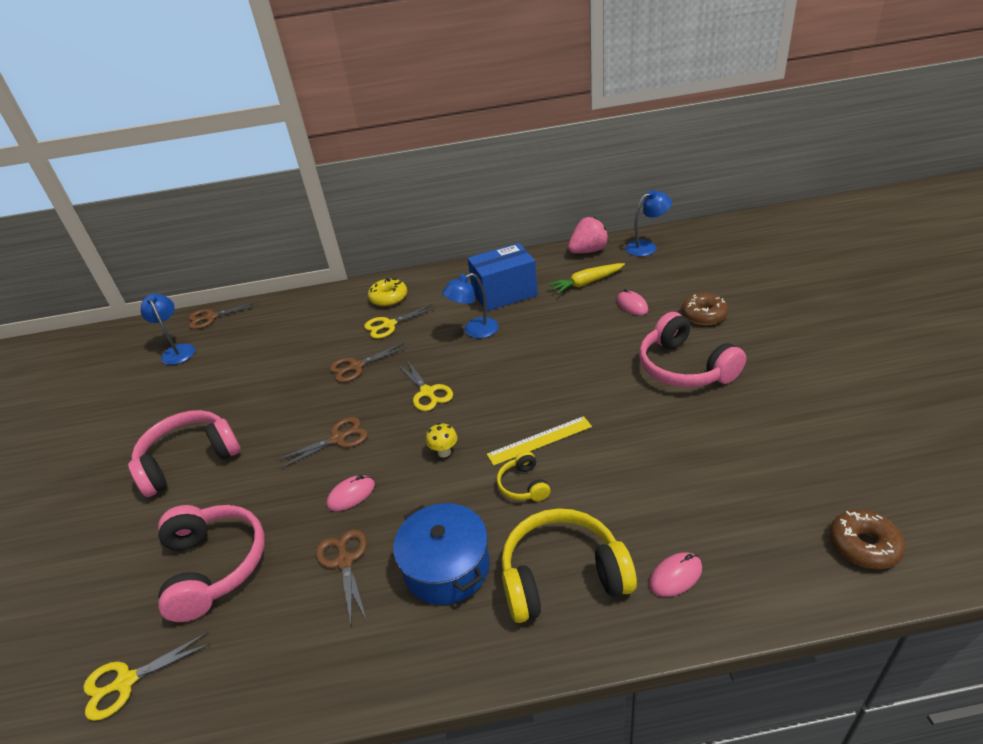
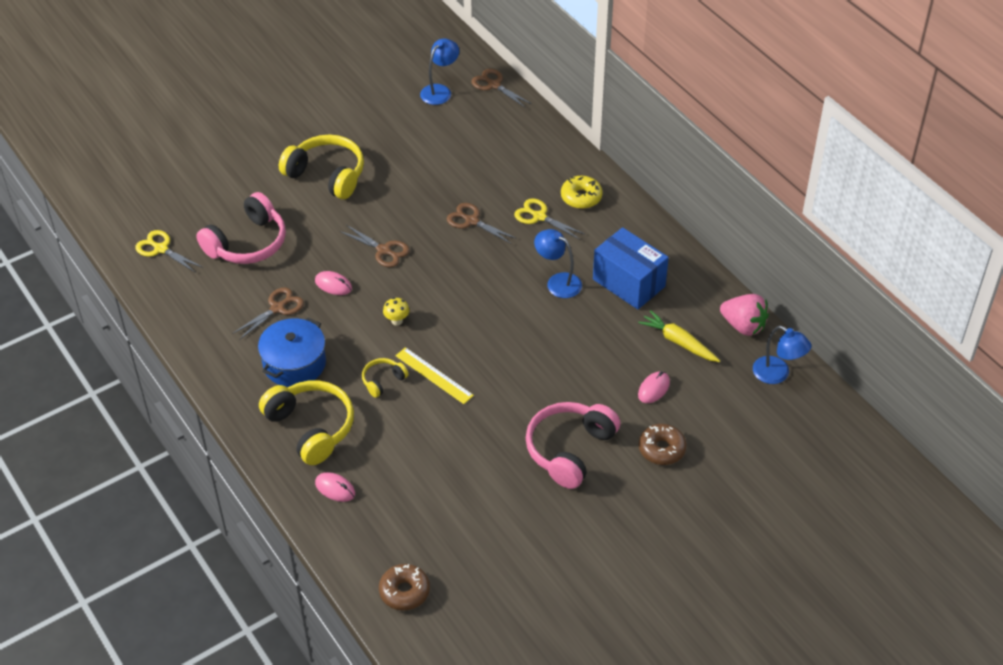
camera: 60 degrees right, 10 degrees up
(189, 460) = (327, 175): pink headphones -> yellow headphones
(427, 392) = (459, 283): yellow scissors -> none

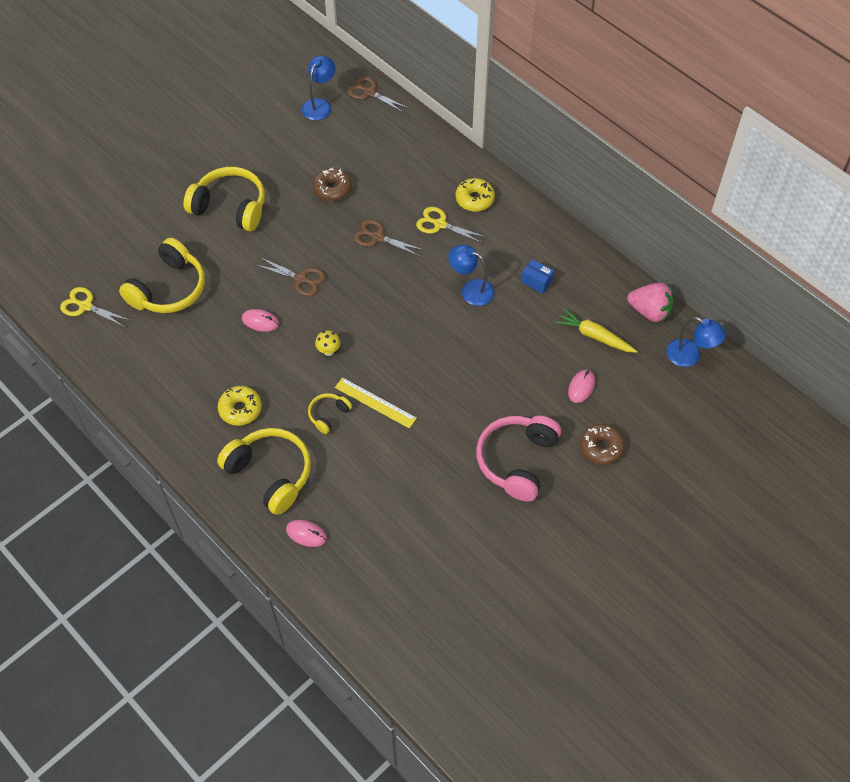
camera: 10 degrees left, 10 degrees up
(247, 243) = (169, 289): pink headphones -> yellow headphones
(277, 308) = (212, 353): brown scissors -> none
(294, 363) = (240, 409): blue pot -> yellow donut
(404, 591) = (394, 630): brown donut -> brown donut (332, 189)
(629, 283) = (536, 281): blue box -> blue box, size x0.45

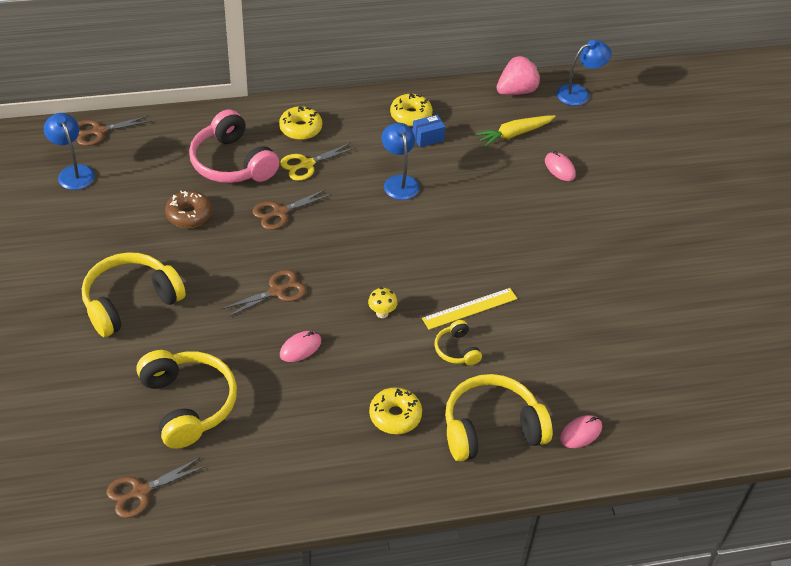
camera: 60 degrees left, 10 degrees down
(85, 306) = (140, 492): yellow scissors -> brown scissors
(471, 290) = (399, 182): blue lamp -> blue lamp turned 105 degrees clockwise
(517, 461) = (605, 245): pink headphones -> pink headphones (232, 163)
(552, 257) = (411, 115): none -> yellow donut
(601, 447) = (629, 188): brown donut -> none

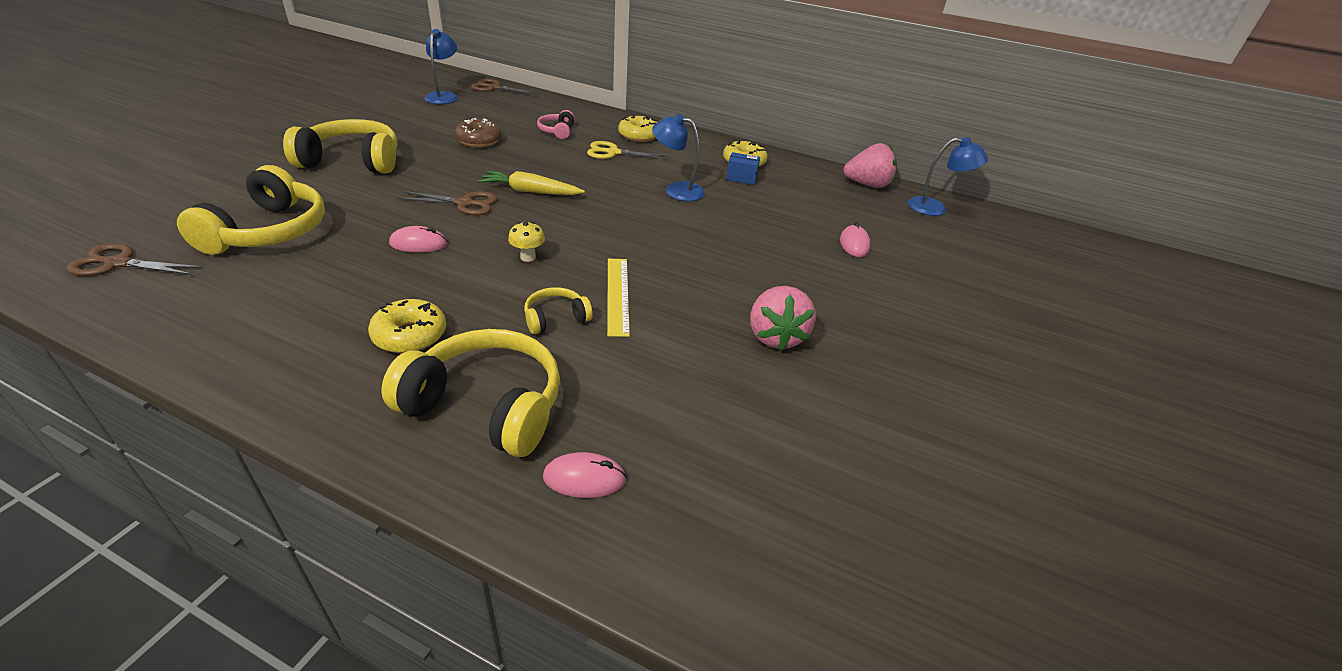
camera: 35 degrees right, 10 degrees down
(232, 163) = (557, 131): pink headphones -> pink headphones, size x0.49
(280, 212) = (548, 166): brown scissors -> none
(399, 182) = (676, 190): blue lamp -> blue lamp turned 90 degrees counterclockwise
(456, 350) = (555, 318): yellow headphones -> yellow headphones turned 45 degrees clockwise
(469, 308) = (617, 295): yellow ruler -> yellow ruler turned 75 degrees clockwise
(514, 134) = (832, 206): yellow carrot -> yellow carrot (531, 191)
(583, 283) = (775, 336): none -> pink strawberry

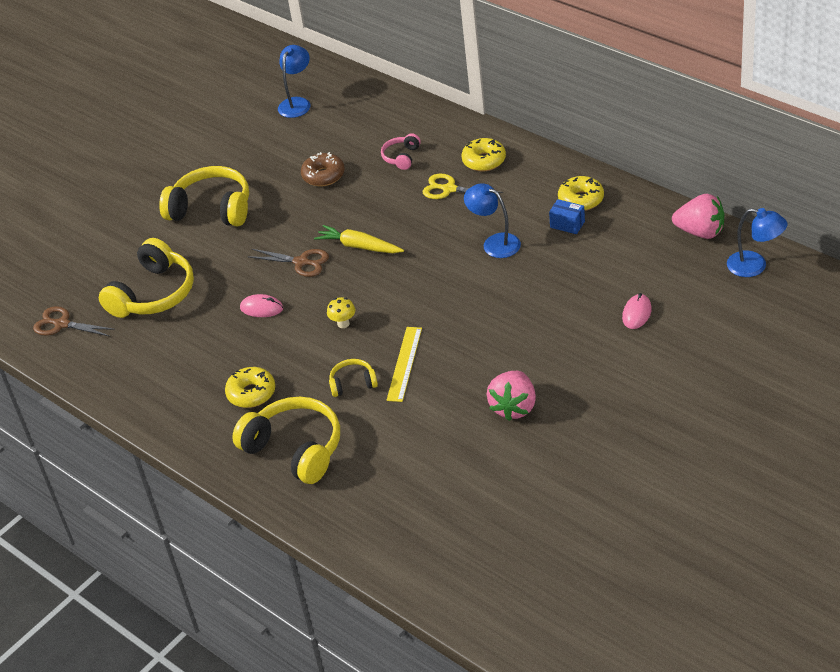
camera: 25 degrees right, 5 degrees up
(494, 88) = (350, 84): brown scissors -> none
(584, 478) = (345, 500): pink mouse -> none

